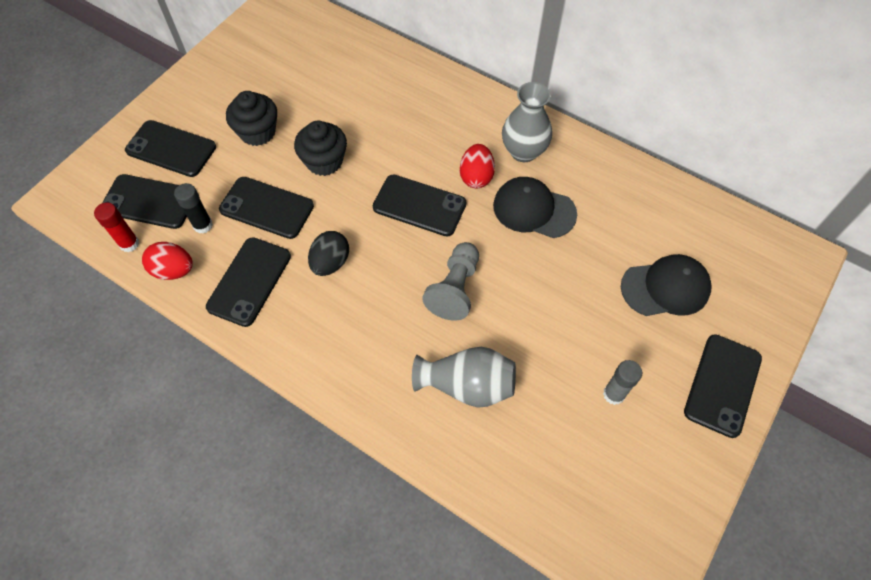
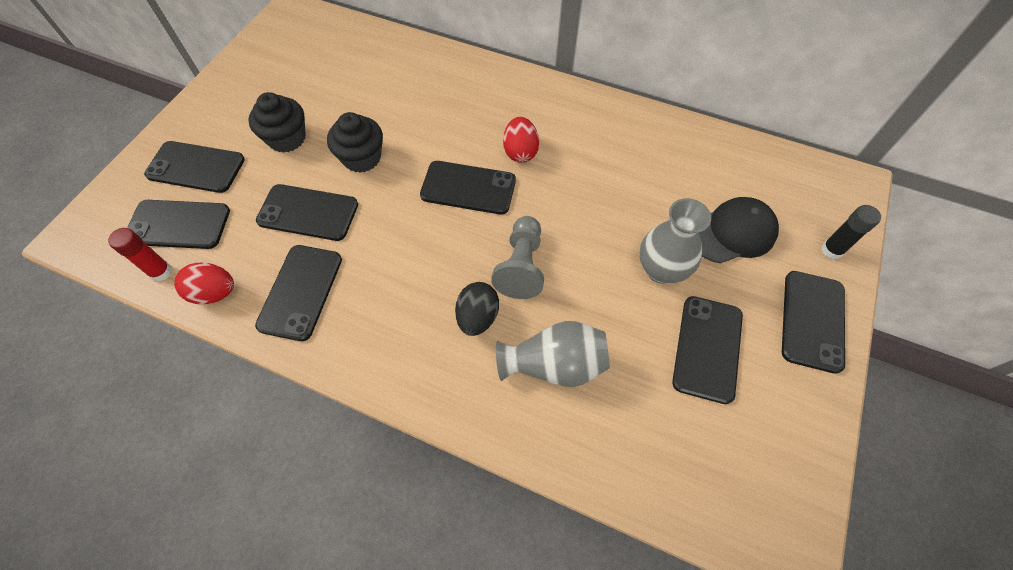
camera: 10 degrees left, 0 degrees up
(203, 225) = (241, 240): black glue stick -> black glue stick (831, 250)
(330, 263) = (385, 259): black egg -> black egg (477, 317)
(523, 151) = (562, 121): grey vase -> grey vase (661, 269)
(534, 209) = (584, 175): black cap -> none
(613, 394) = (707, 348): grey glue stick -> black phone

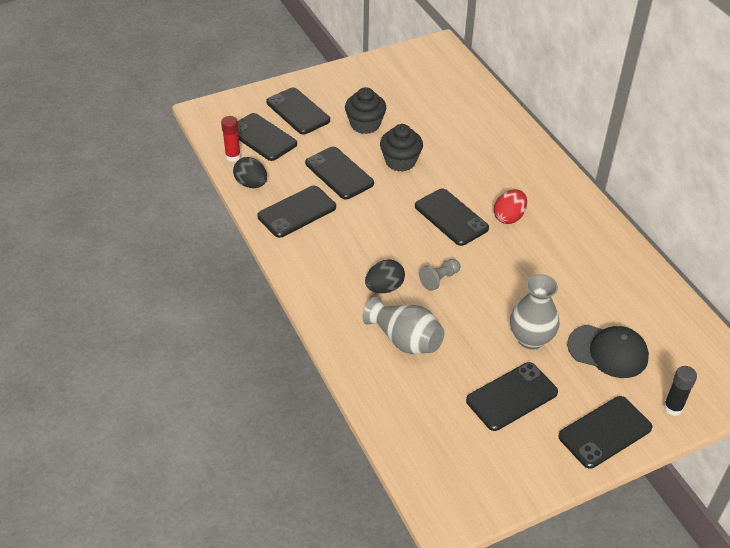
camera: 40 degrees right, 15 degrees down
(214, 293) = (251, 184): red egg -> black egg
(521, 266) = (439, 279): grey pawn -> grey pawn, size x0.64

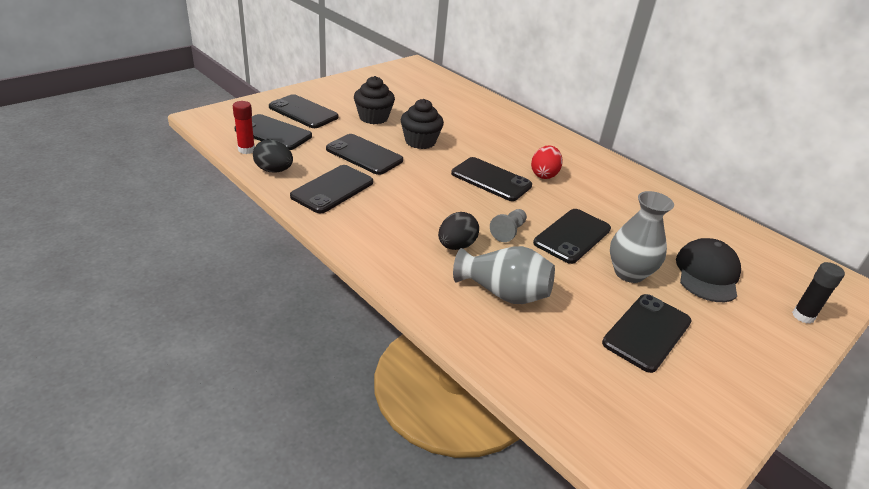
camera: 20 degrees left, 10 degrees down
(605, 432) = (761, 352): black phone -> black phone (572, 236)
(608, 351) = (707, 274): black cap -> black cap turned 75 degrees counterclockwise

